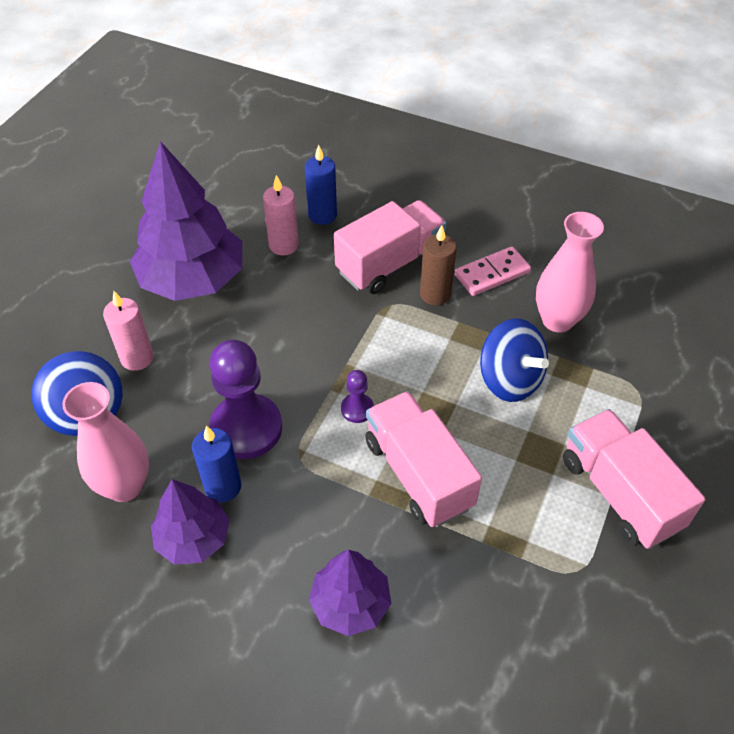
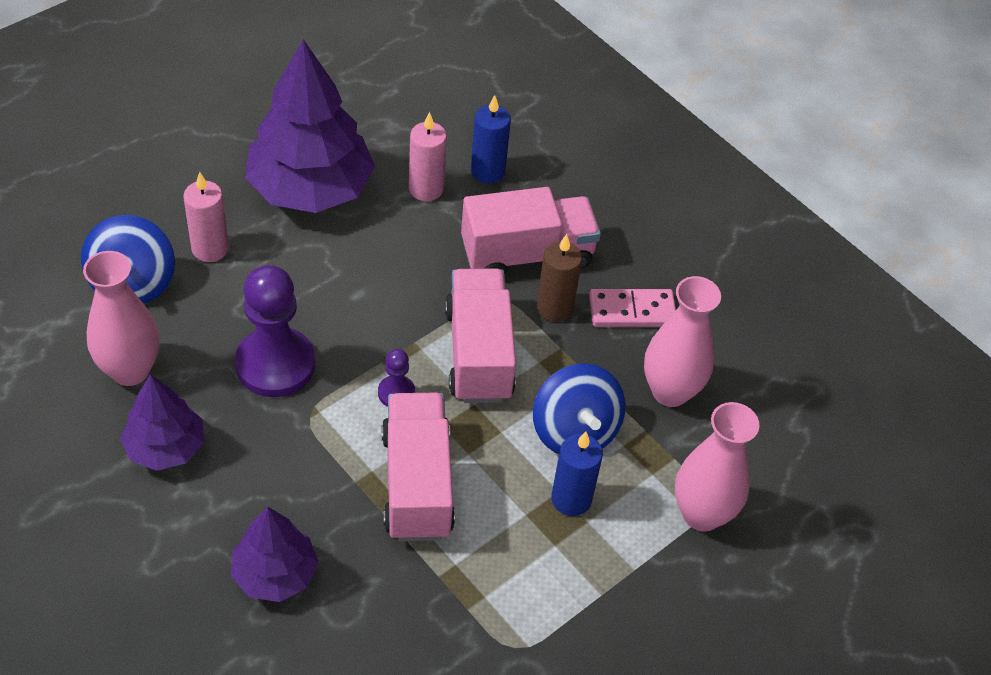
camera: 20 degrees right, 0 degrees up
(223, 487) = (220, 411): blue candle -> blue candle (571, 499)
(619, 493) = (611, 595): pink truck -> pink truck (478, 354)
(640, 401) = (702, 514): none -> pink vase

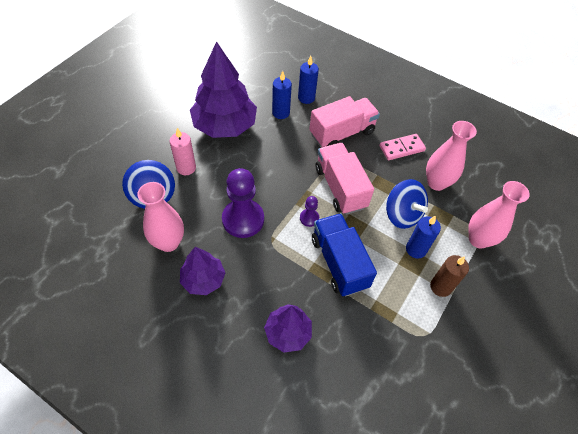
camera: 15 degrees left, 5 degrees up
(417, 484) = (339, 262): pink truck -> blue truck
(426, 189) = (281, 113): pink candle -> blue candle
(554, 308) = (366, 156): brown candle -> brown candle (440, 287)

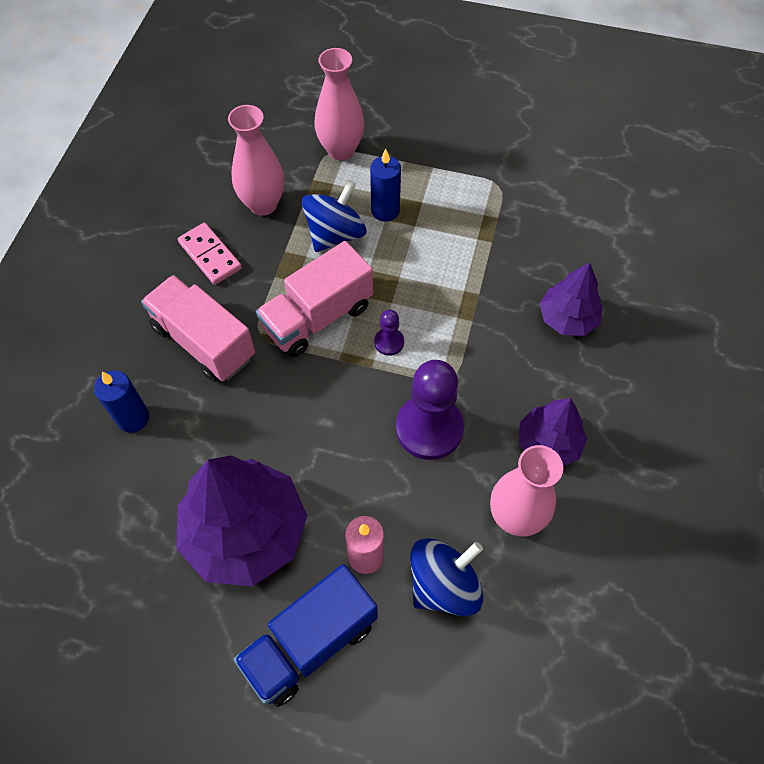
camera: 105 degrees left, 5 degrees up
(281, 113) = (184, 448): blue candle -> none
(339, 262) = (444, 289): blue truck -> blue truck (310, 642)
(440, 287) = (427, 179): brown candle -> none

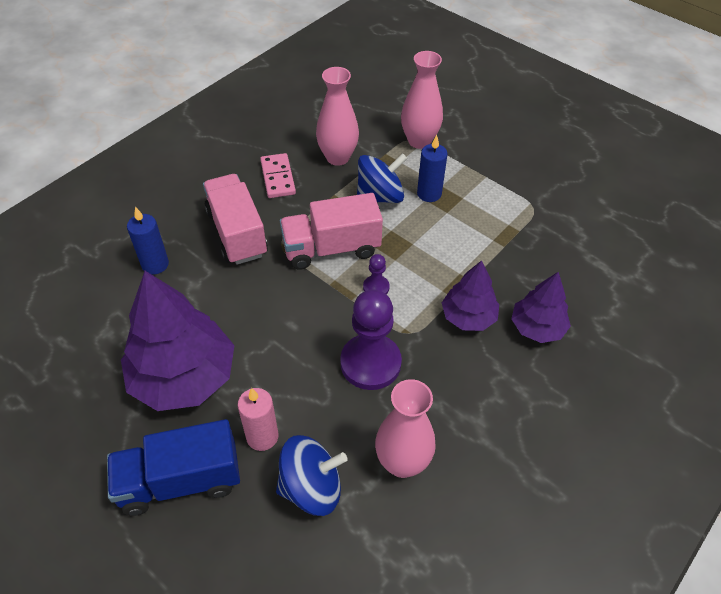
camera: 25 degrees right, 10 degrees down
(548, 443) = (465, 417): purple tree -> purple tree (468, 317)

